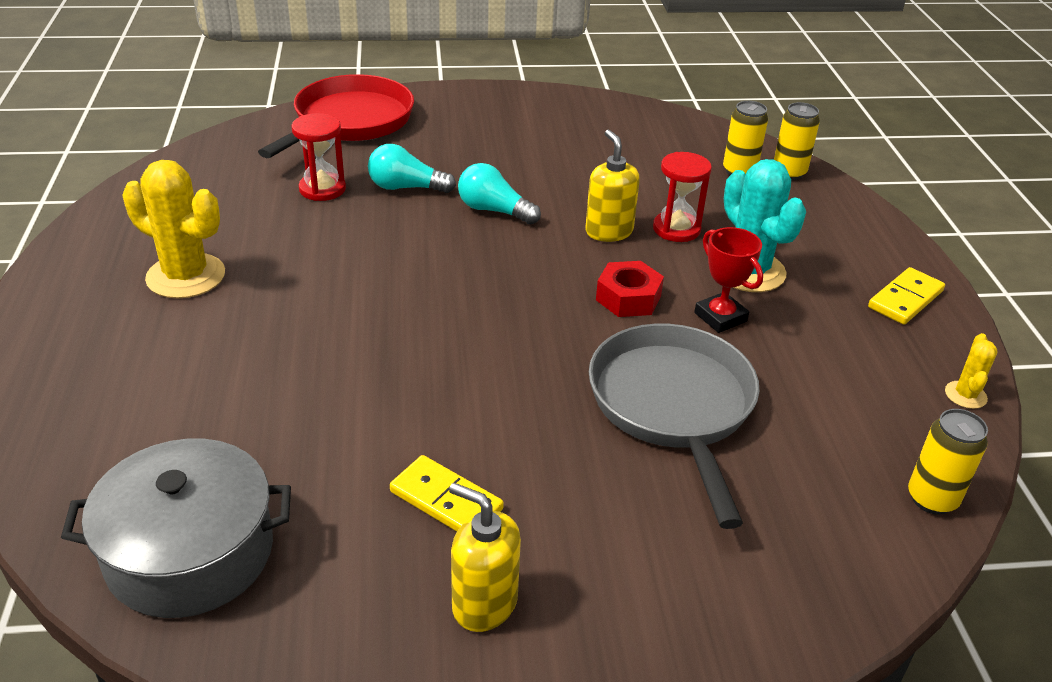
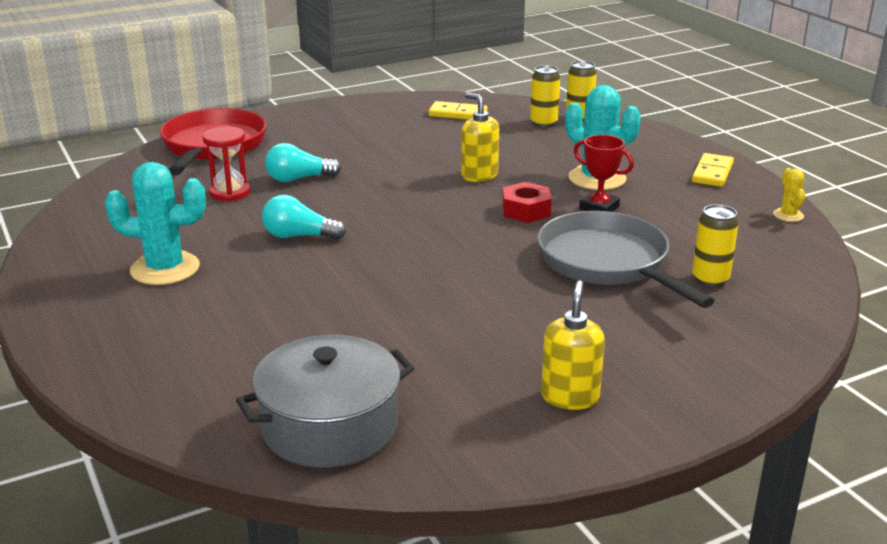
camera: 20 degrees left, 10 degrees down
(186, 276) = (165, 269): yellow cactus -> turquoise cactus
(446, 500) = (494, 350): yellow domino -> yellow domino (458, 114)
(484, 604) = (570, 397): yellow soap dispenser -> yellow soap dispenser turned 90 degrees clockwise
(494, 210) = (381, 180): turquoise light bulb -> turquoise light bulb (299, 236)
(676, 229) = (527, 165): red hourglass -> none
(932, 499) = (808, 272): yellow can -> yellow can (710, 279)

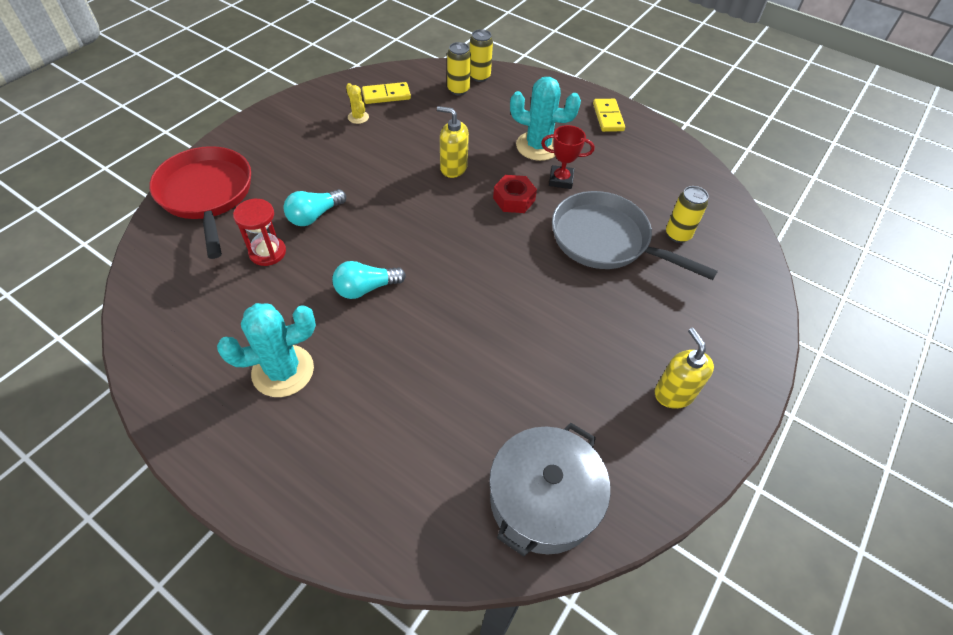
camera: 30 degrees left, 25 degrees up
(788, 215) = (681, 150): yellow cactus -> yellow cactus (358, 117)

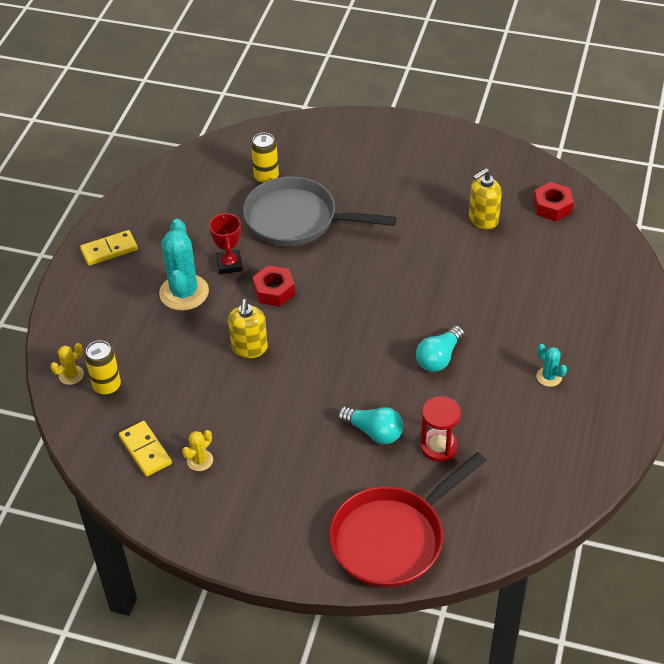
camera: 105 degrees left, 5 degrees down
(283, 371) = (549, 377): turquoise cactus -> turquoise cactus, size x0.48
(366, 288) = (439, 357): turquoise light bulb -> turquoise light bulb turned 75 degrees clockwise
(479, 76) = (71, 375): yellow can -> yellow cactus
(543, 499) = (552, 206): grey pot -> red nut
(605, 240) = (297, 219): grey pan -> grey pan turned 90 degrees clockwise
(673, 393) = (433, 160): yellow soap dispenser -> yellow soap dispenser (483, 219)

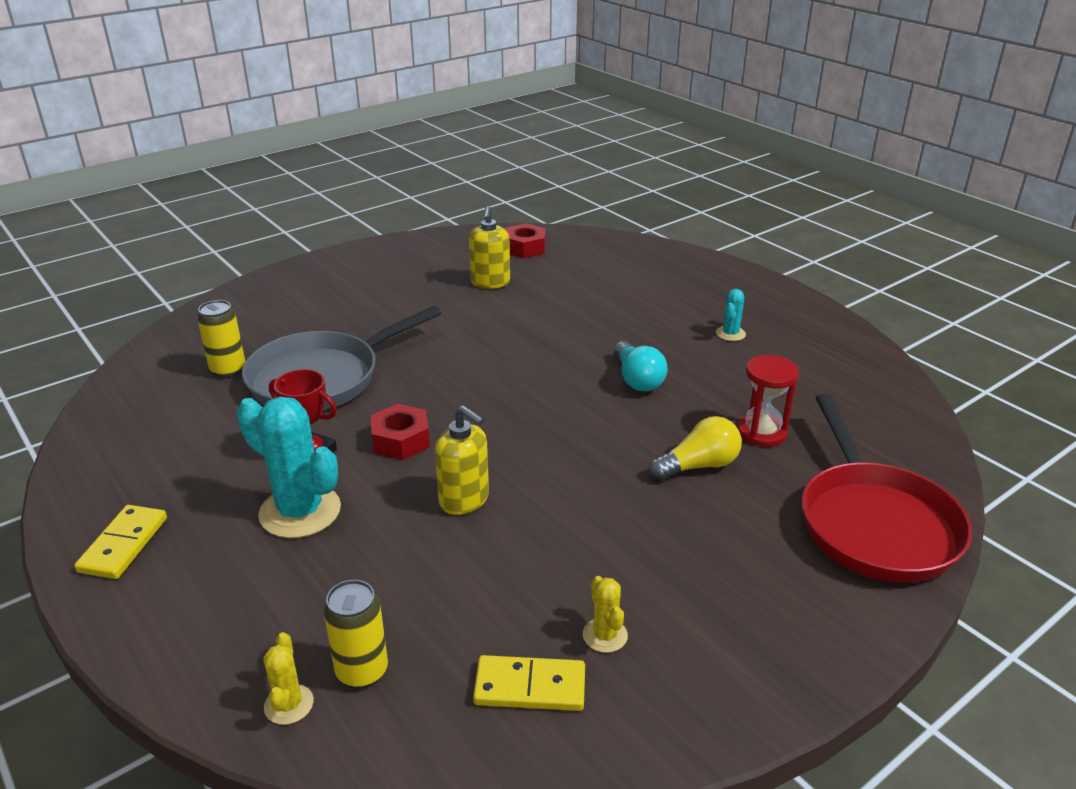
camera: 55 degrees left, 15 degrees down
(373, 432) = (698, 466): turquoise light bulb -> yellow light bulb
(549, 377) = (730, 334): turquoise cactus -> turquoise cactus turned 60 degrees counterclockwise

